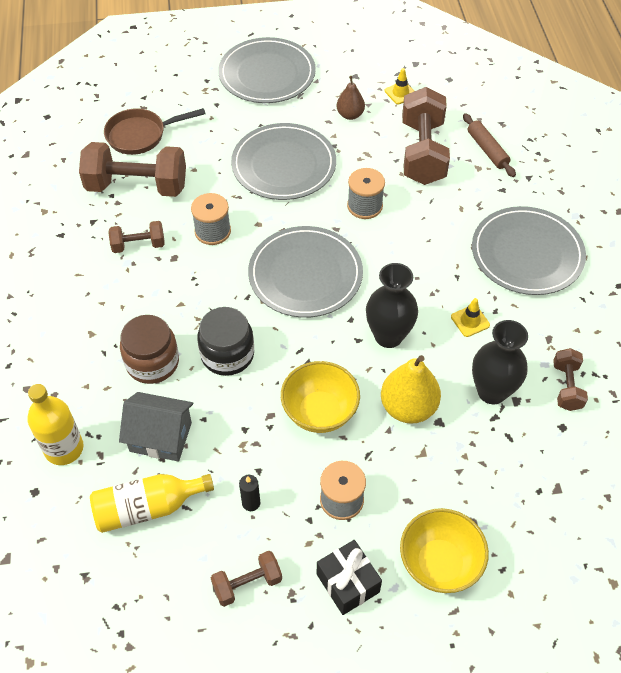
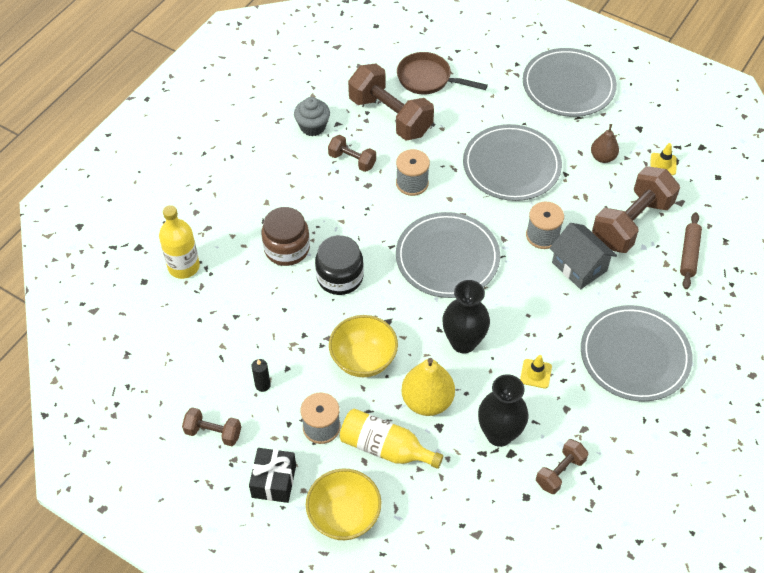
camera: 40 degrees right, 0 degrees up
(71, 238) = (313, 127): none -> grey cupcake
(147, 508) = (198, 340): yellow bottle -> yellow bottle (385, 448)
(161, 437) = (247, 301): grey house -> grey house (579, 266)

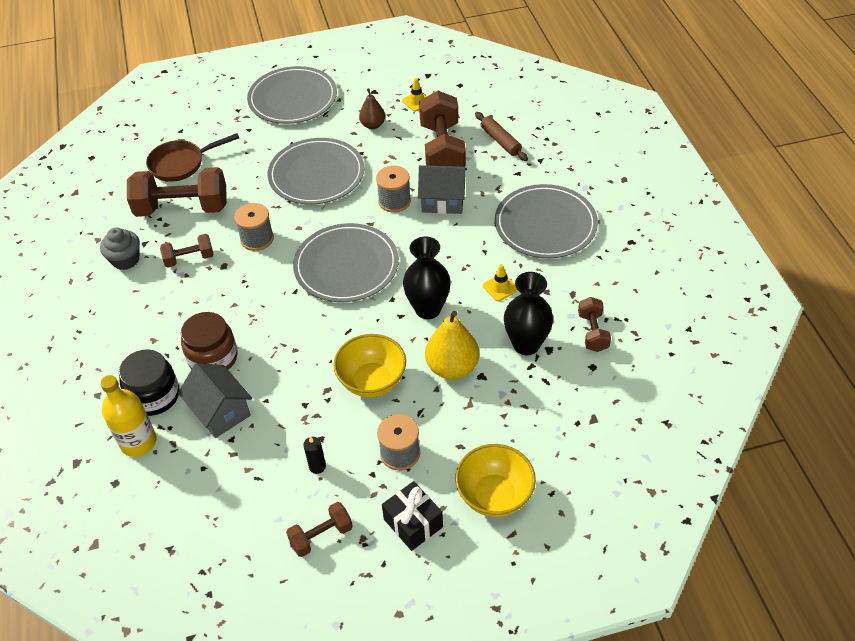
camera: 45 degrees left, 5 degrees down
(250, 291) = (220, 412): none -> grey house
(340, 277) = (282, 342): black jar -> black jar (154, 396)
(385, 448) = (463, 424): yellow bottle -> none

